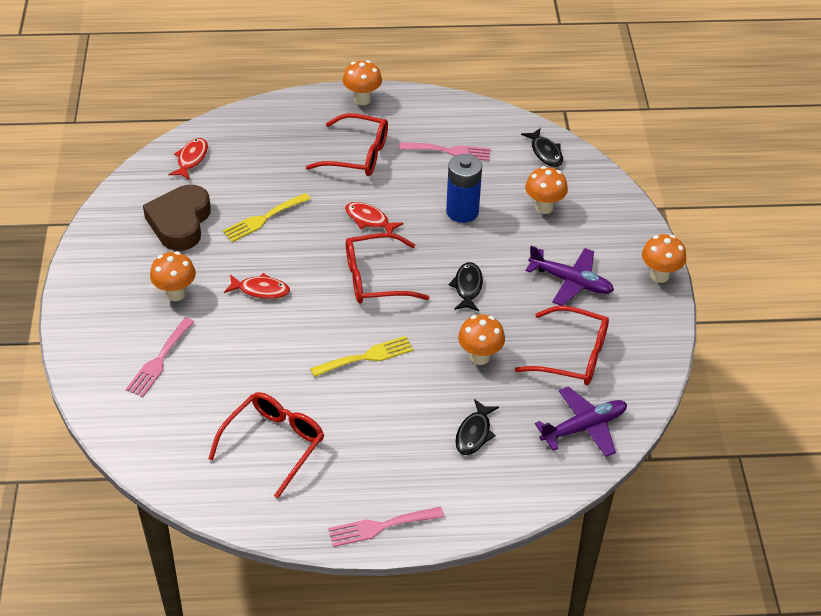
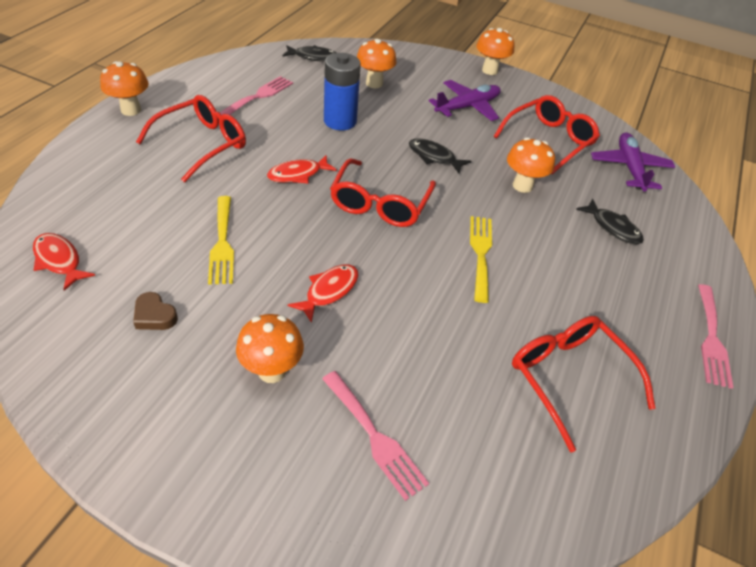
camera: 65 degrees left, 0 degrees up
(180, 222) = (154, 316): brown heart -> brown heart, size x0.43

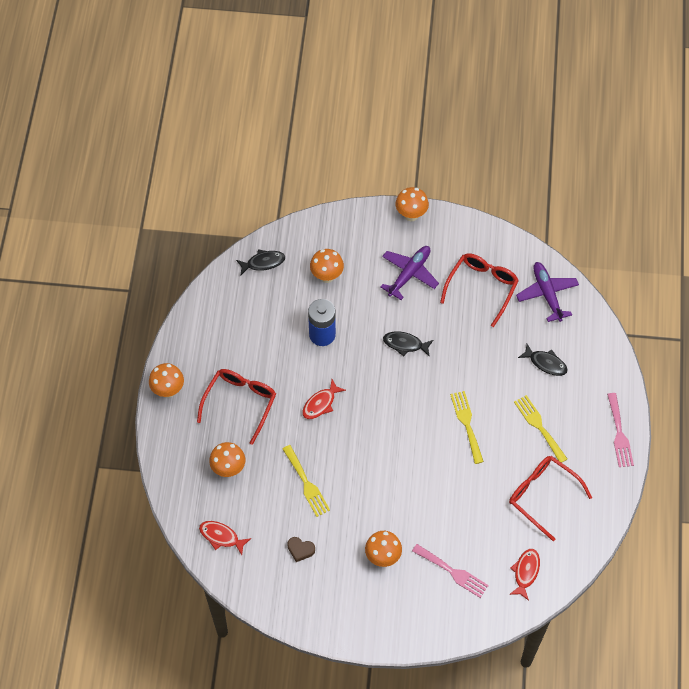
camera: 15 degrees left, 15 degrees up
(259, 96) = (249, 332): pink fork -> none
(329, 291) = (388, 492): red fish -> red fish (525, 572)
(380, 203) = (387, 407): red glasses -> none
(522, 186) = (476, 348): orange mushroom -> orange mushroom (228, 469)
(586, 289) = (539, 426): none -> yellow fork

